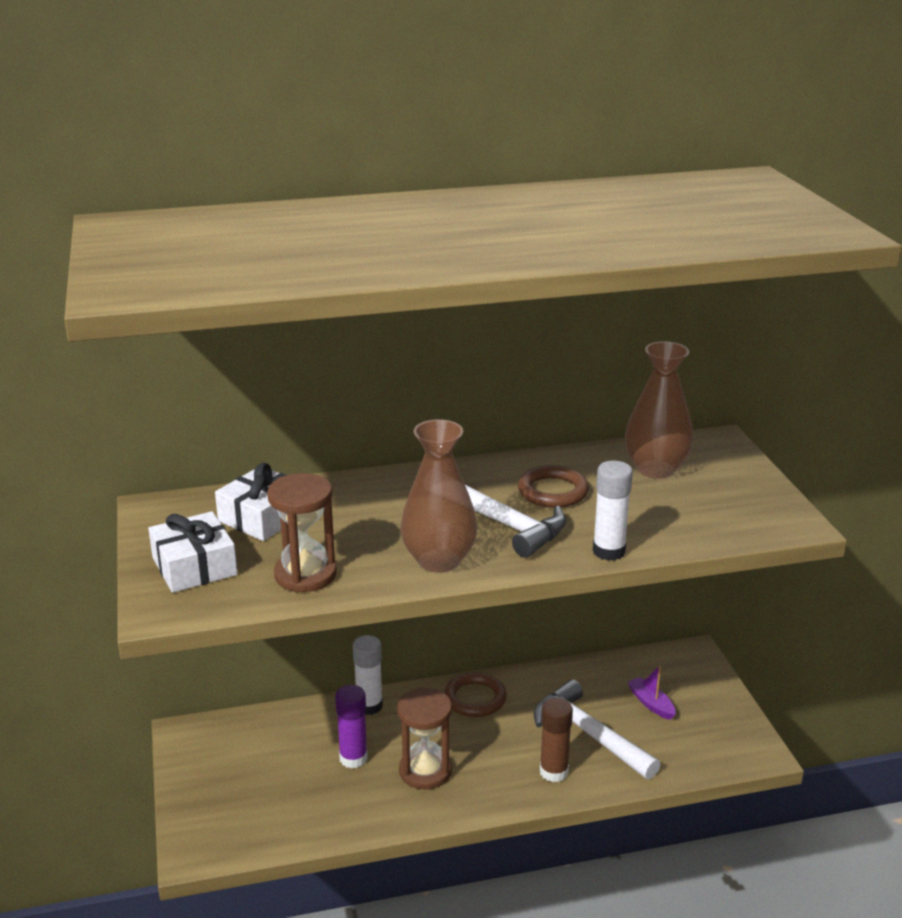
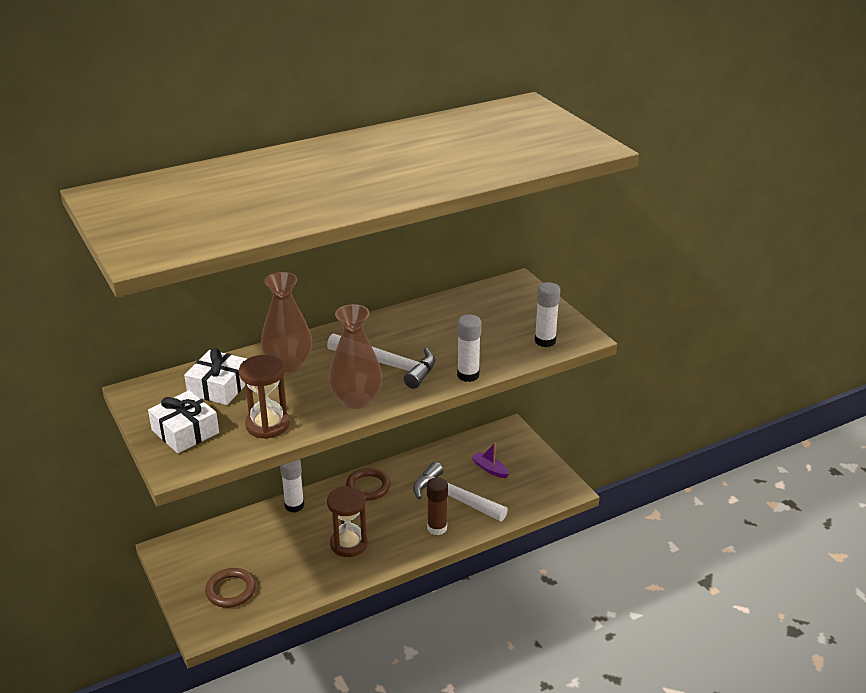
camera: 15 degrees left, 5 degrees up
(353, 758) = (295, 544): purple glue stick -> none
(553, 491) = (416, 337): brown ring -> brown ring (231, 590)
(656, 469) = (481, 309): brown vase -> brown vase (288, 364)
(737, 522) = (545, 341): none -> white glue stick

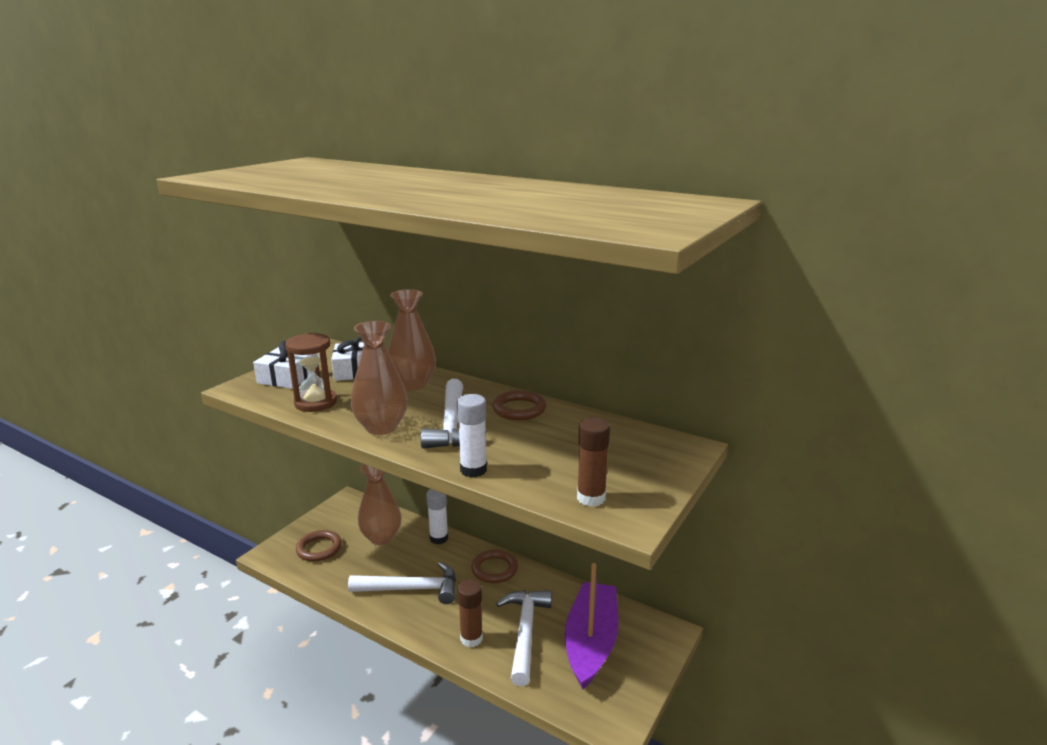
camera: 60 degrees right, 10 degrees down
(256, 542) = (381, 537): none -> brown vase
(348, 544) = (411, 589): brown hourglass -> white hammer
(393, 327) = (519, 409): none -> brown ring
(490, 469) = (591, 642): purple boat -> purple boat, size x2.46
(545, 341) = (591, 498): white glue stick -> brown glue stick

